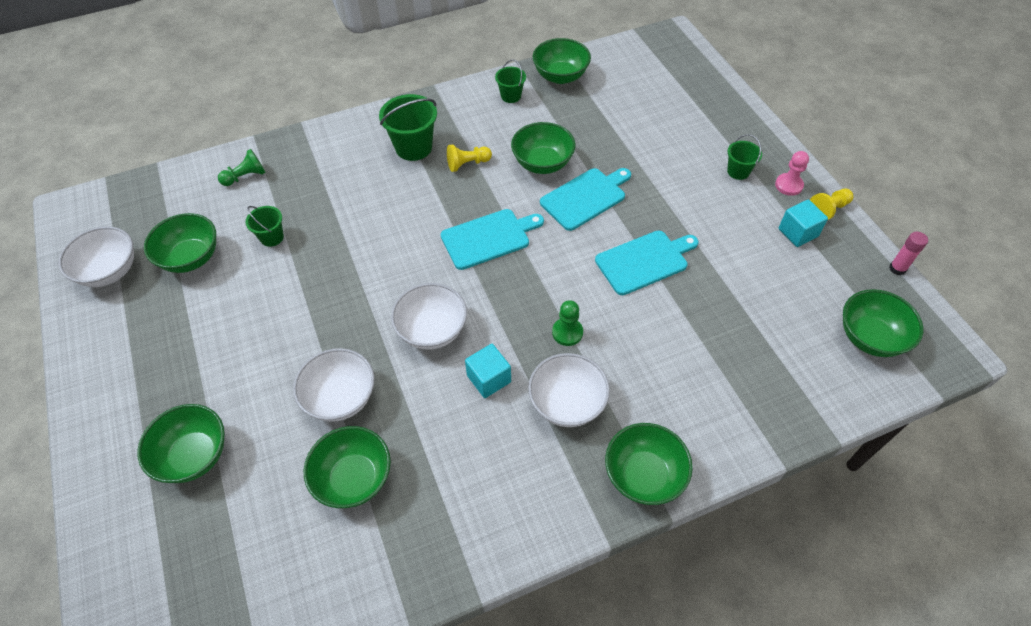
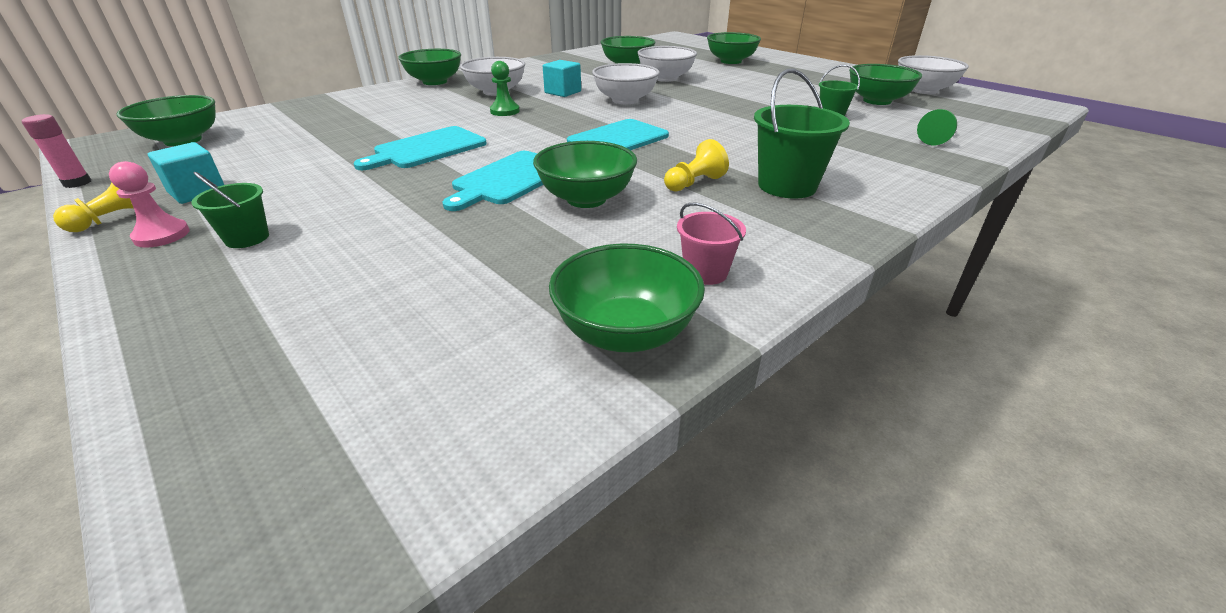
camera: 160 degrees right, 20 degrees down
(511, 96) = (705, 272): green bucket -> pink bucket

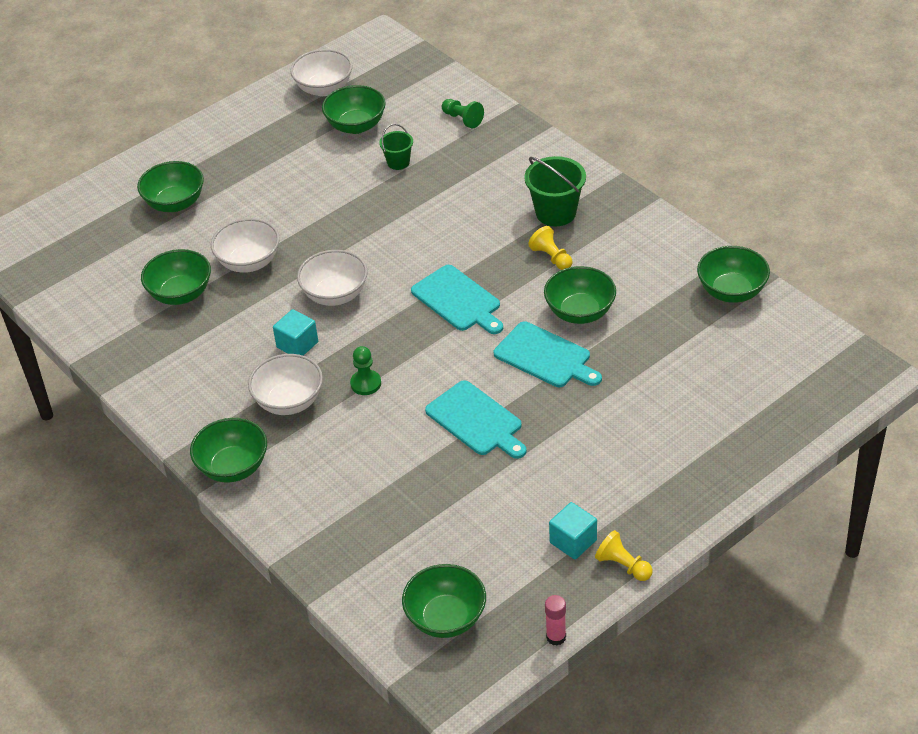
camera: 85 degrees left, 10 degrees up
(162, 235) = (647, 524): pink pawn -> none
(247, 238) = (648, 475): green bucket -> none
(705, 272) = (674, 260): pink bucket -> none

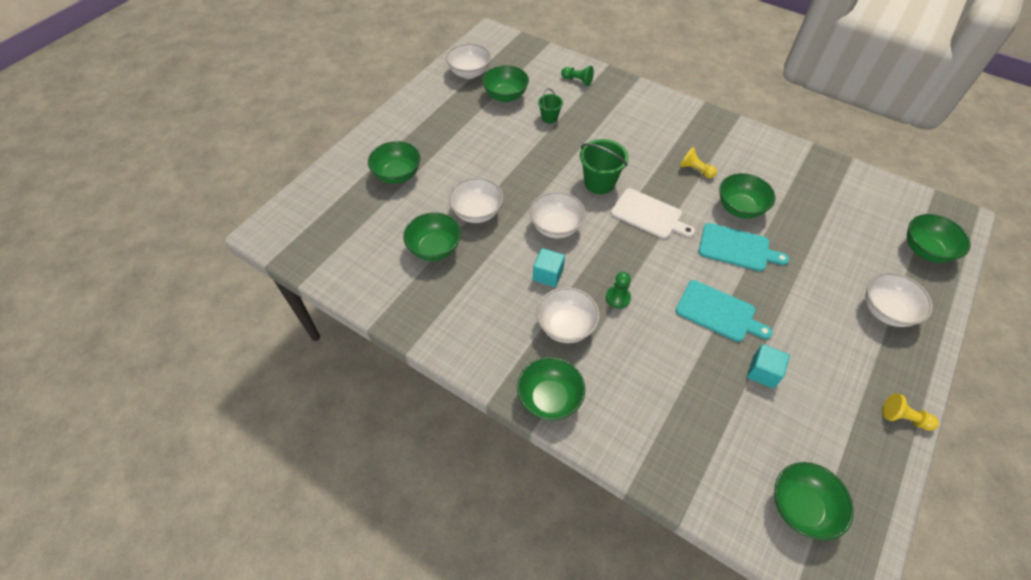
camera: 20 degrees left, 10 degrees up
(458, 300) = (649, 215): turquoise cutting board -> white cutting board
(556, 213) = (679, 137): green bucket -> green bucket (599, 183)
(556, 637) = (897, 502): pink glue stick -> none
(573, 541) = (853, 404): turquoise cube -> turquoise cube (763, 372)
(685, 458) = (885, 311): none -> white bowl
(731, 291) = (830, 174): green bowl -> green bowl (925, 250)

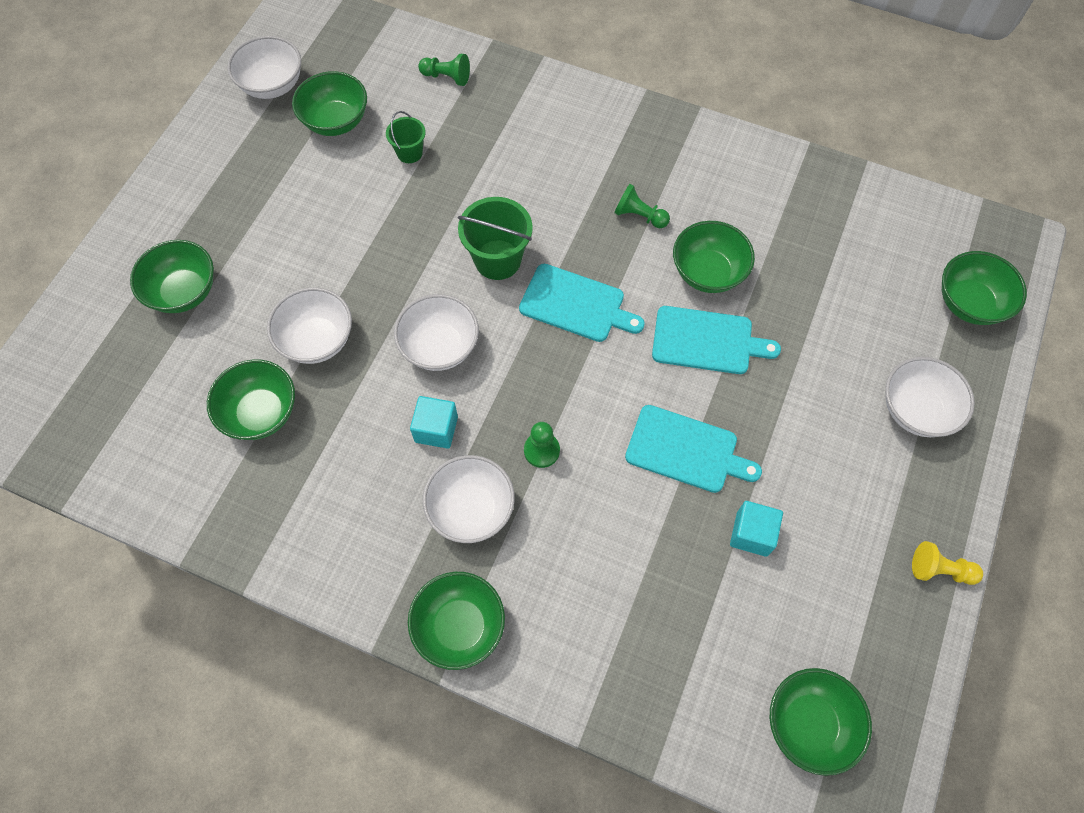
camera: 10 degrees left, 10 degrees up
(649, 215) = (576, 304): white cutting board -> turquoise cutting board
(695, 170) = (639, 216): yellow pawn -> green pawn

